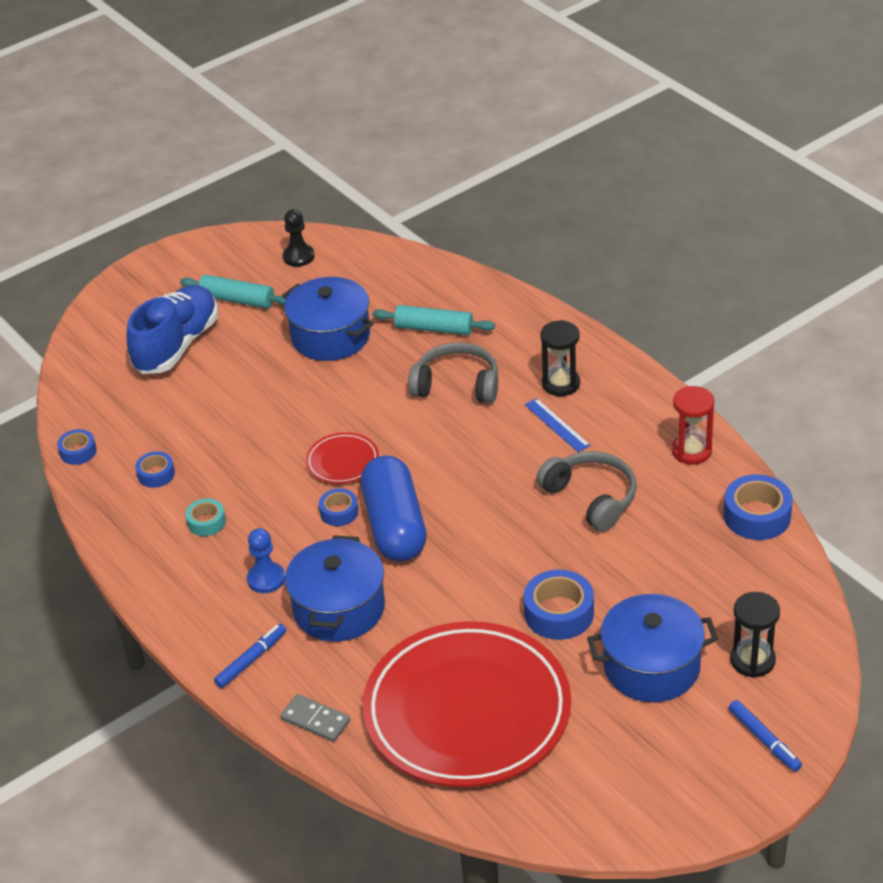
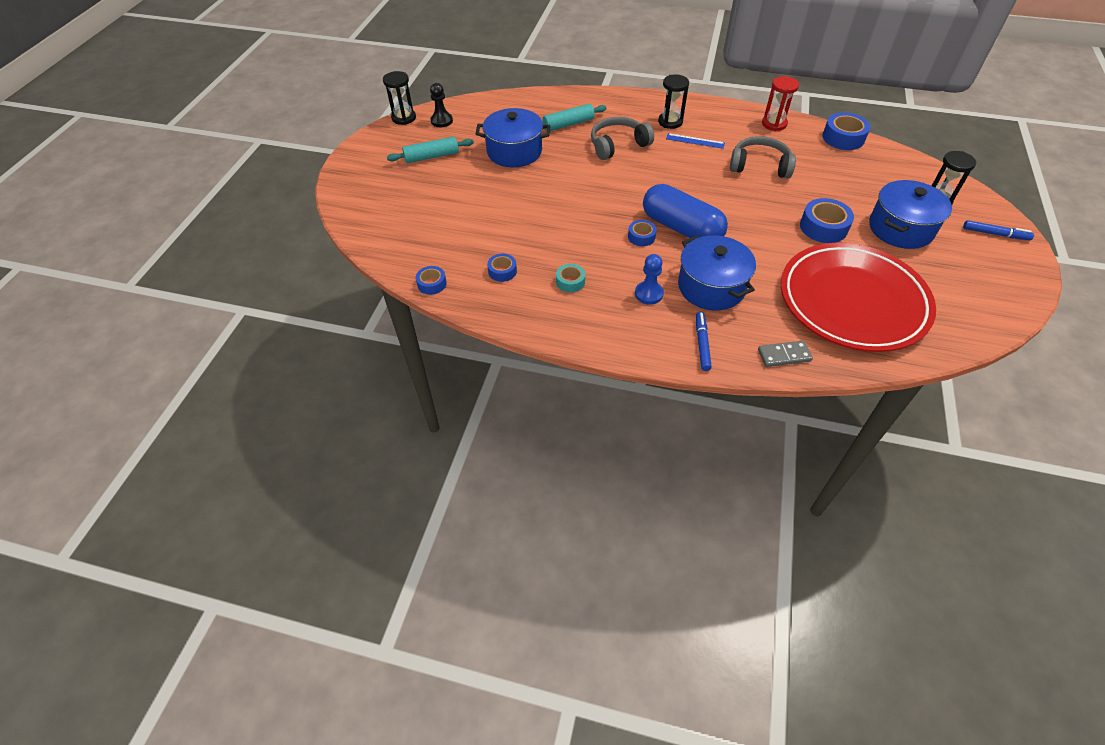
camera: 40 degrees left, 10 degrees up
(177, 345) = (423, 195): blue shoe -> none
(263, 233) = (404, 118): none -> black hourglass
(342, 462) = (607, 210): red plate -> none

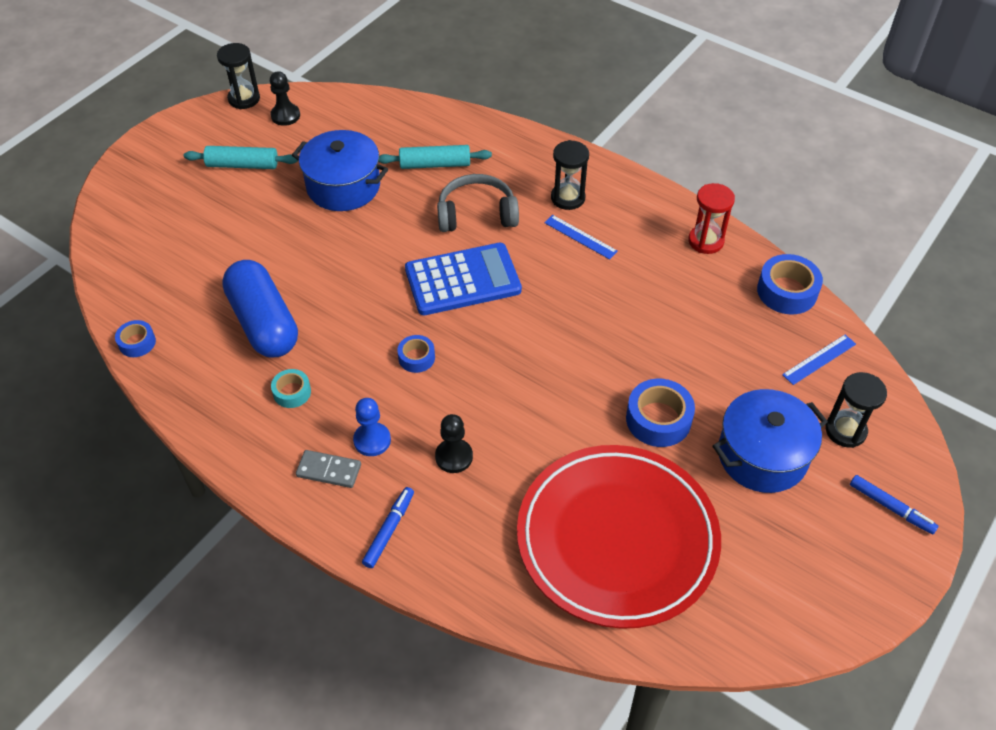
camera: 20 degrees right, 0 degrees up
(502, 271) = (224, 352): blue tape -> none
(637, 184) = (462, 280): none -> blue calculator
(681, 228) = (474, 361): blue capsule -> blue capsule (263, 323)
(711, 287) = (454, 457): blue pot -> black pawn
(759, 166) = (639, 301): grey headphones -> none
(784, 355) = (476, 581): grey domino -> grey domino (329, 470)
(891, 168) = (819, 359): none -> blue ruler

